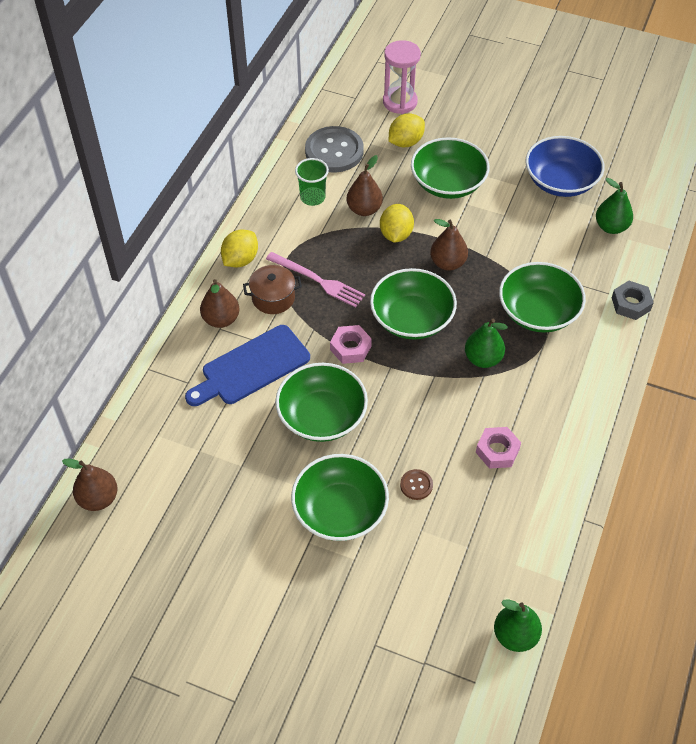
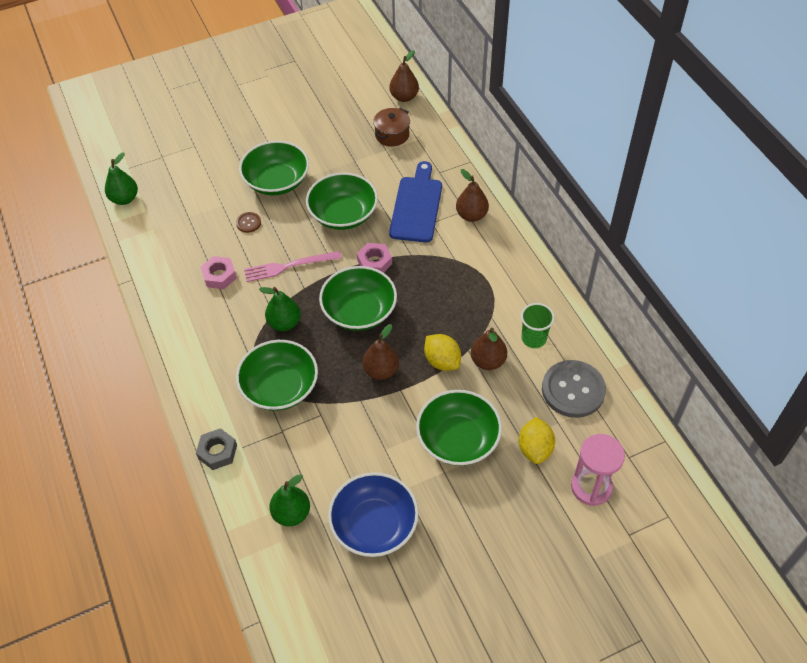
camera: 135 degrees right, 0 degrees up
(240, 260) = (514, 257): yellow lemon -> none
(273, 298) = (460, 252): brown pot -> brown pot (392, 135)
(318, 280) = (449, 285): pink fork -> pink fork (289, 266)

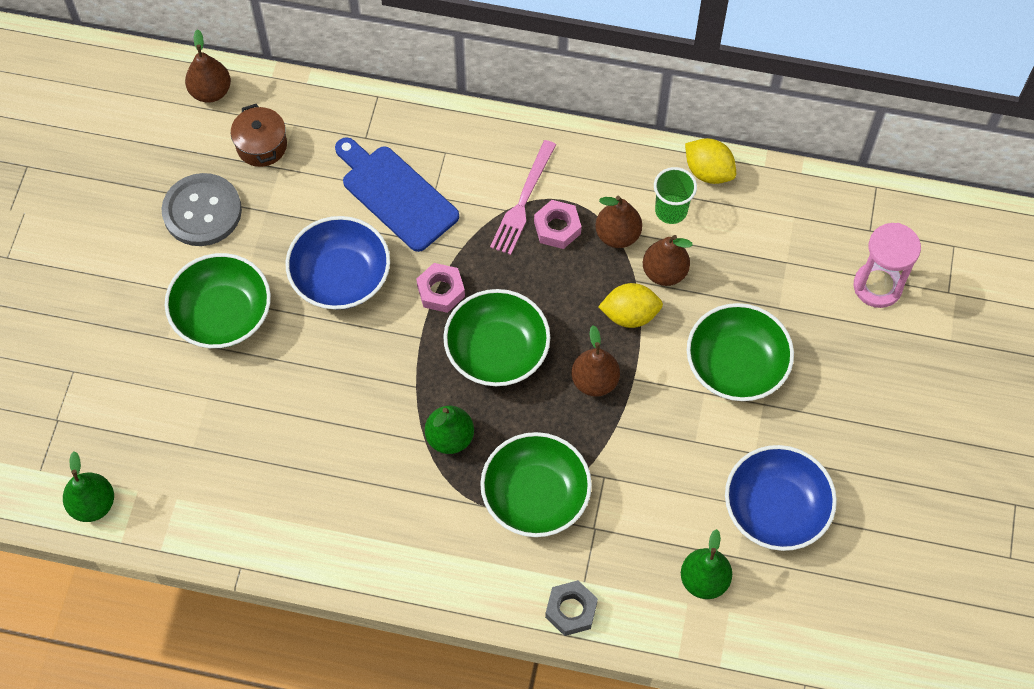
camera: 55 degrees left, 10 degrees up
(219, 276) = (320, 466): pink nut -> pink nut (557, 228)
(248, 223) = (263, 386): brown button -> none
(289, 266) = (370, 383): pink fork -> pink fork (523, 201)
(343, 214) = (341, 277): green bowl -> blue bowl
(471, 215) = (458, 151): brown pear -> brown pear (617, 235)
(535, 449) = (800, 304): yellow lemon -> yellow lemon (708, 171)
(573, 390) = (760, 221): grey button -> grey button (202, 211)

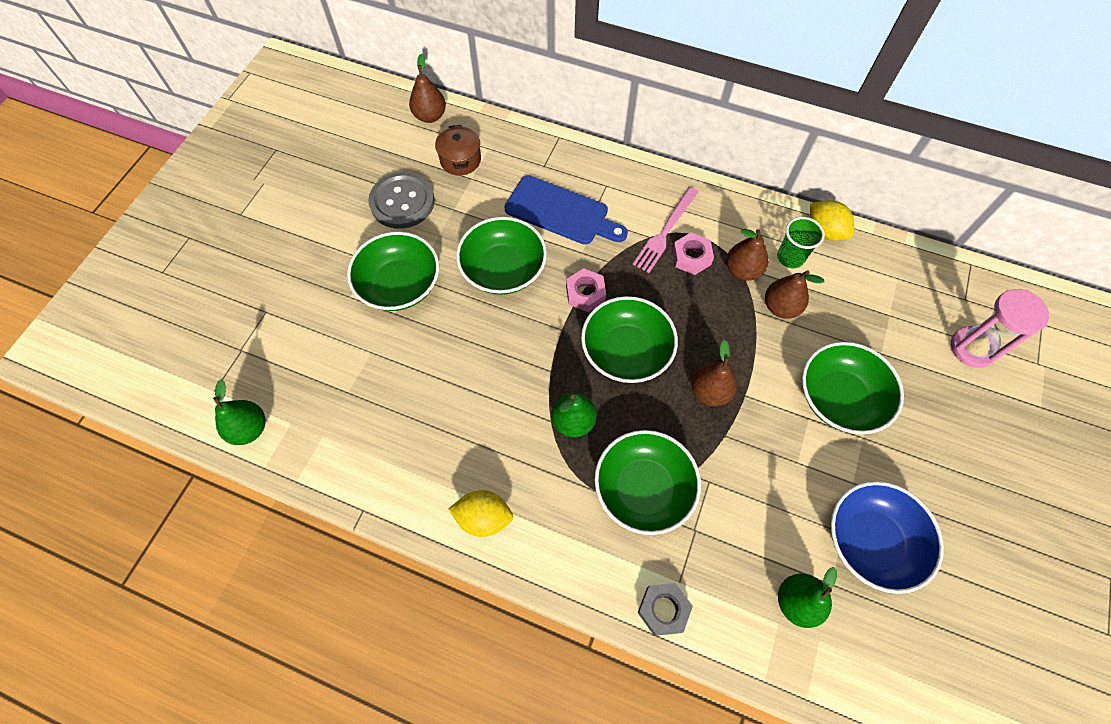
camera: 10 degrees right, 0 degrees up
(341, 277) = (503, 269): blue bowl -> green bowl
(396, 195) = (561, 212): blue cutting board -> blue cutting board turned 150 degrees clockwise
(630, 315) = (747, 338): yellow lemon -> yellow lemon (483, 517)

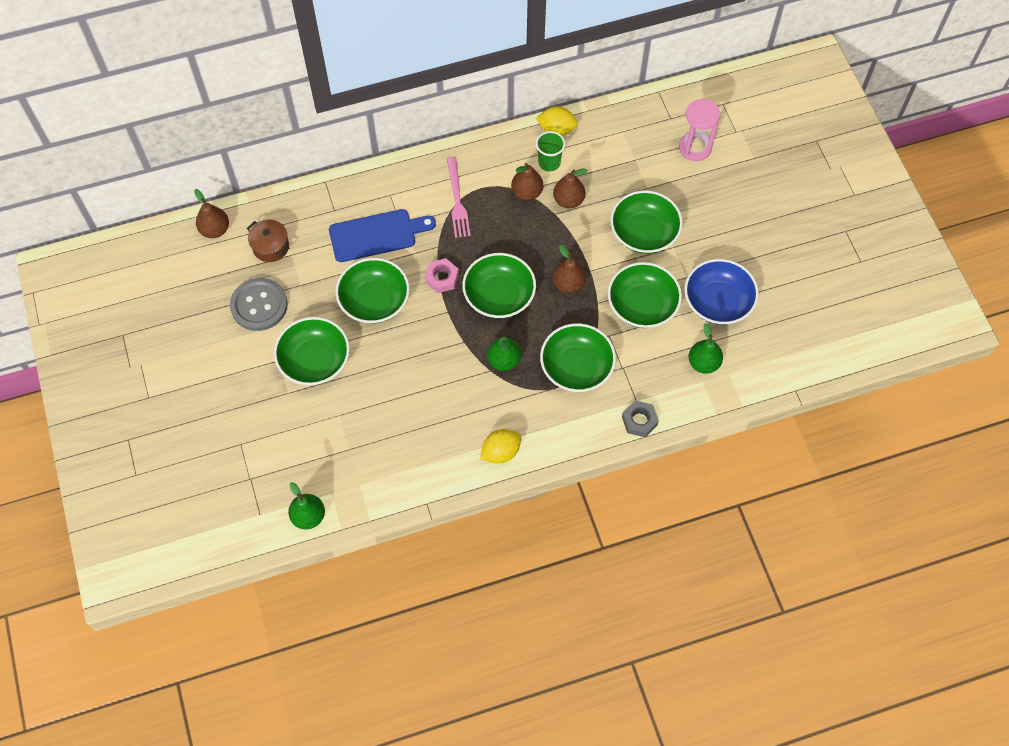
camera: 40 degrees left, 0 degrees up
(691, 257) = (488, 206): pink nut -> none
(774, 476) = (642, 305): none -> green bowl

